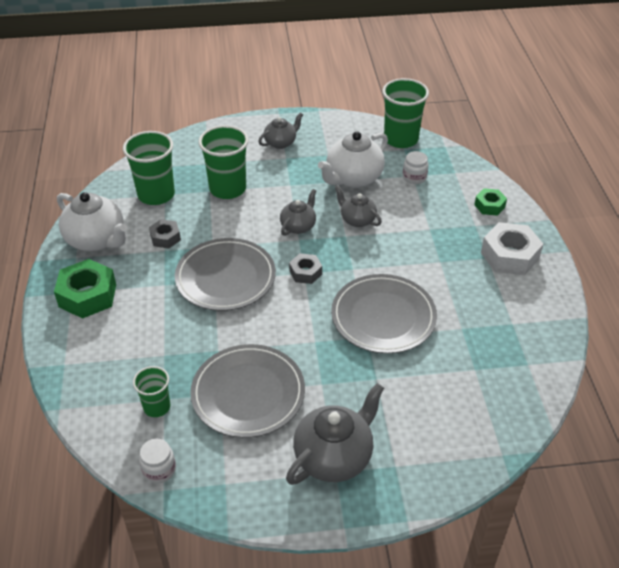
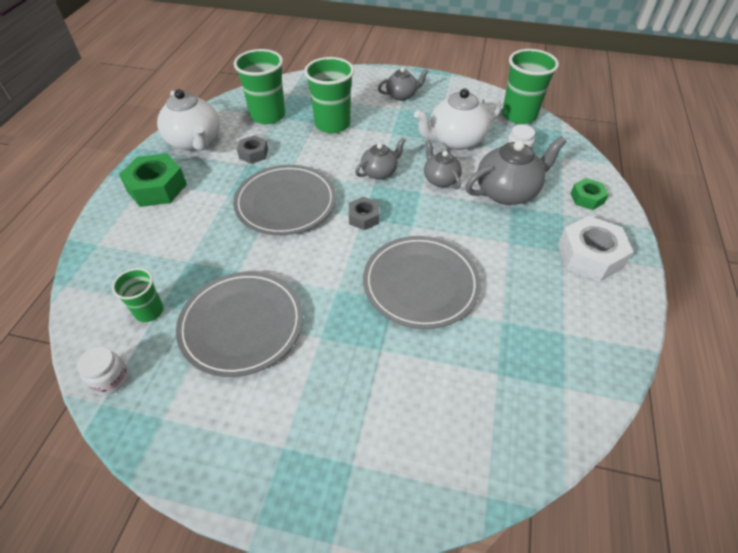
camera: 20 degrees right, 5 degrees up
(334, 456) = (291, 427): grey teapot -> grey teapot (507, 192)

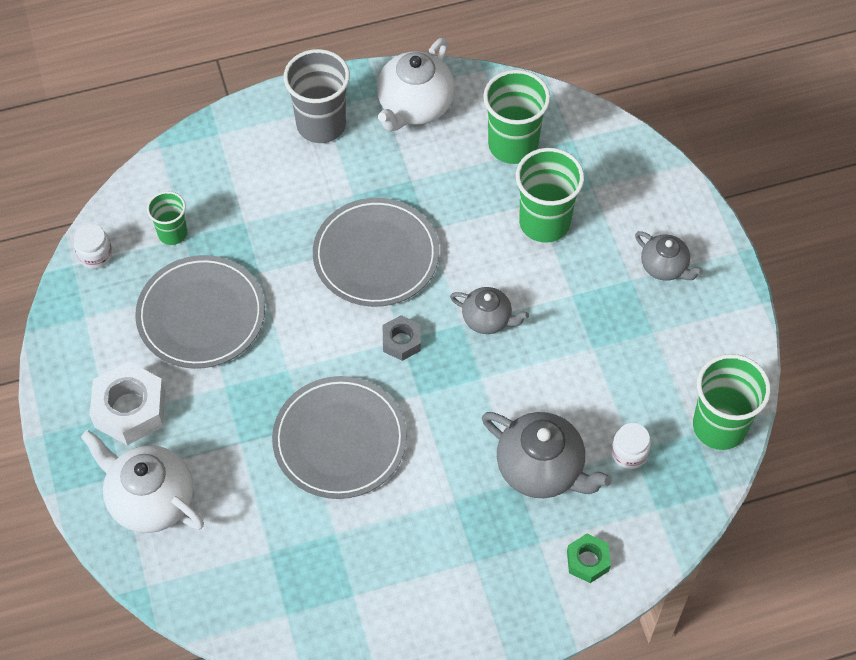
camera: 60 degrees right, 10 degrees up
(157, 188) = (321, 125): green nut -> grey cup
(253, 154) = (433, 175): grey nut -> none
(440, 179) = (517, 388): grey teapot -> none
(455, 140) = (606, 372): white teapot -> white teapot (150, 499)
(589, 256) = (483, 590): white nut -> white nut (130, 409)

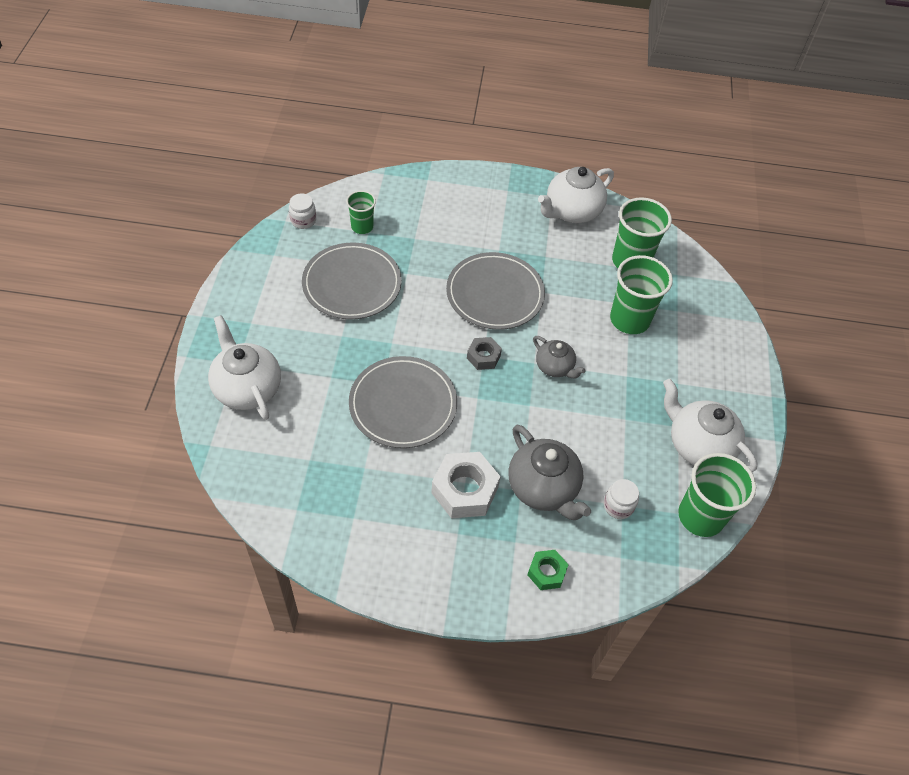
camera: 20 degrees right, 5 degrees down
(130, 409) = (269, 324): white nut -> white nut (465, 490)
(321, 125) = (500, 199): grey cup -> none
(664, 267) = (708, 384): grey teapot -> none
(683, 345) = (698, 445): none -> white teapot

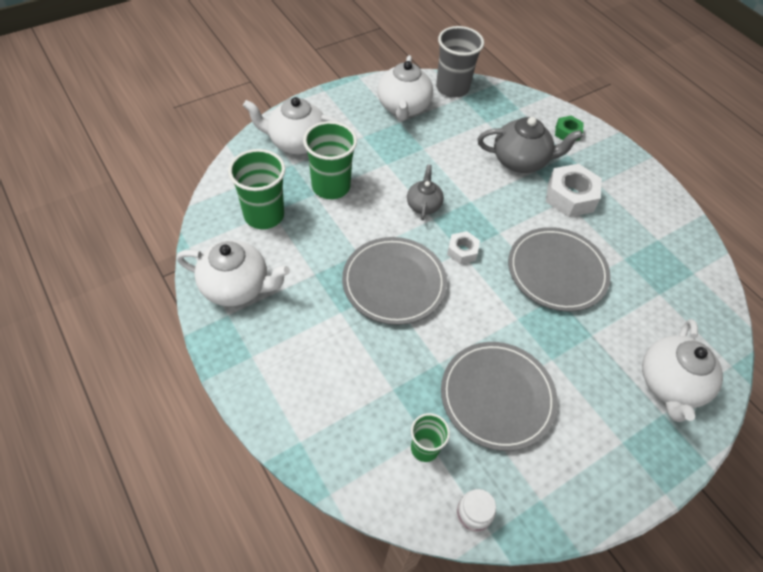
camera: 130 degrees left, 0 degrees up
(483, 357) = (462, 251): grey nut -> white nut
(543, 488) = (520, 161): grey teapot -> grey teapot turned 75 degrees clockwise
(618, 506) = (489, 123): white jar -> none
(700, 516) = (452, 88): green cup -> grey cup
(705, 329) = (296, 142): none -> white teapot

